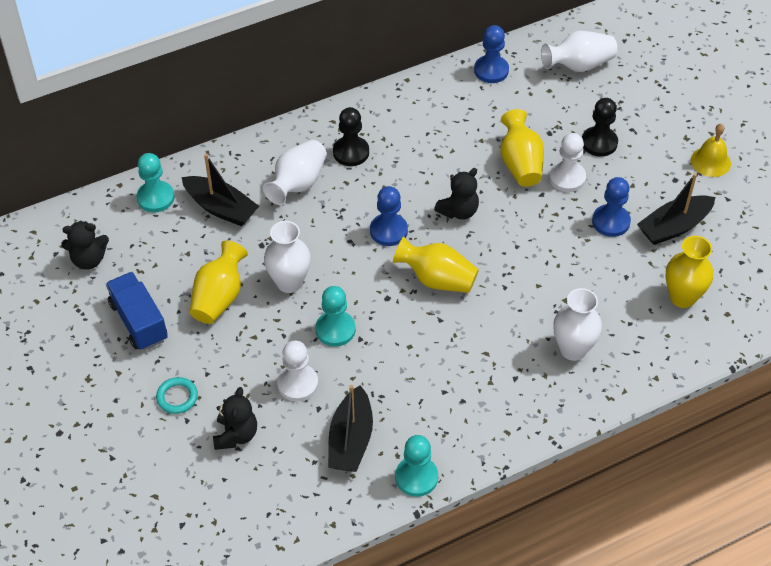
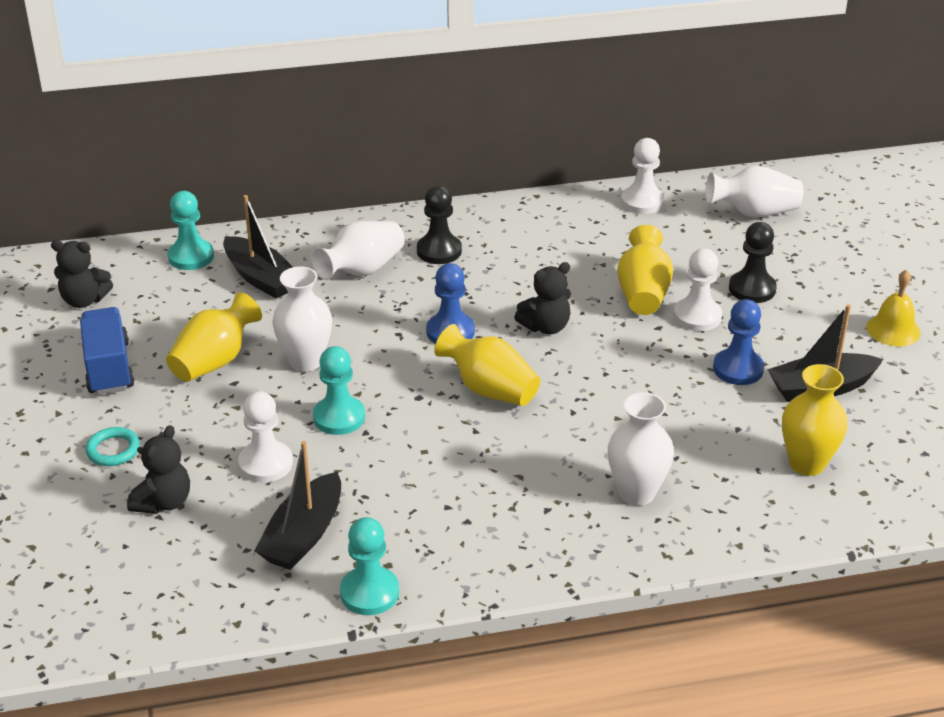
camera: 15 degrees right, 15 degrees down
(491, 70) = (642, 202): blue pawn -> white pawn

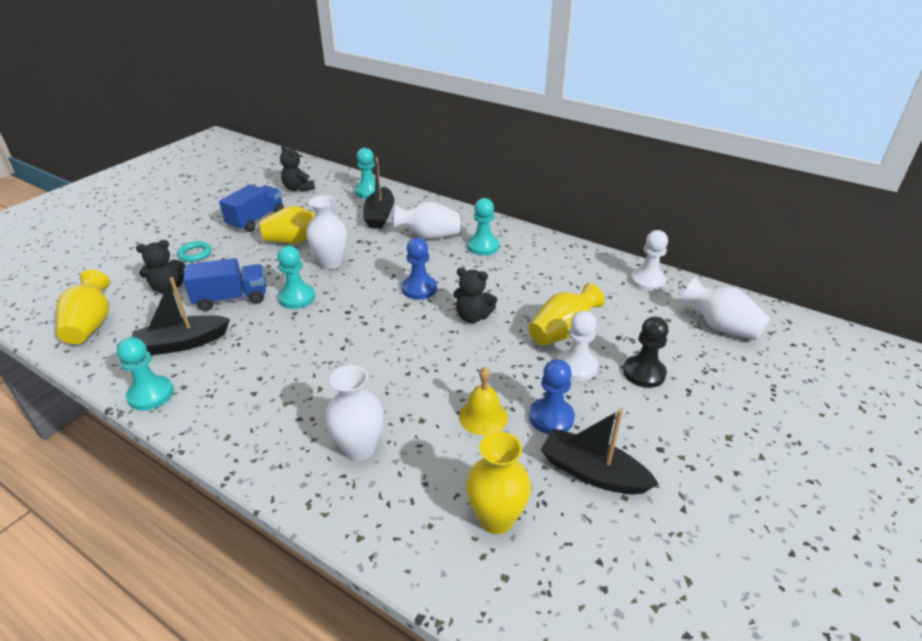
camera: 45 degrees right, 0 degrees up
(266, 464) = (231, 298): white pawn -> blue truck
(439, 251) = (483, 247): black pawn -> turquoise pawn
(489, 389) = (386, 330): yellow vase -> yellow vase (91, 325)
(893, 330) = (720, 471): yellow bell -> yellow bell (483, 416)

